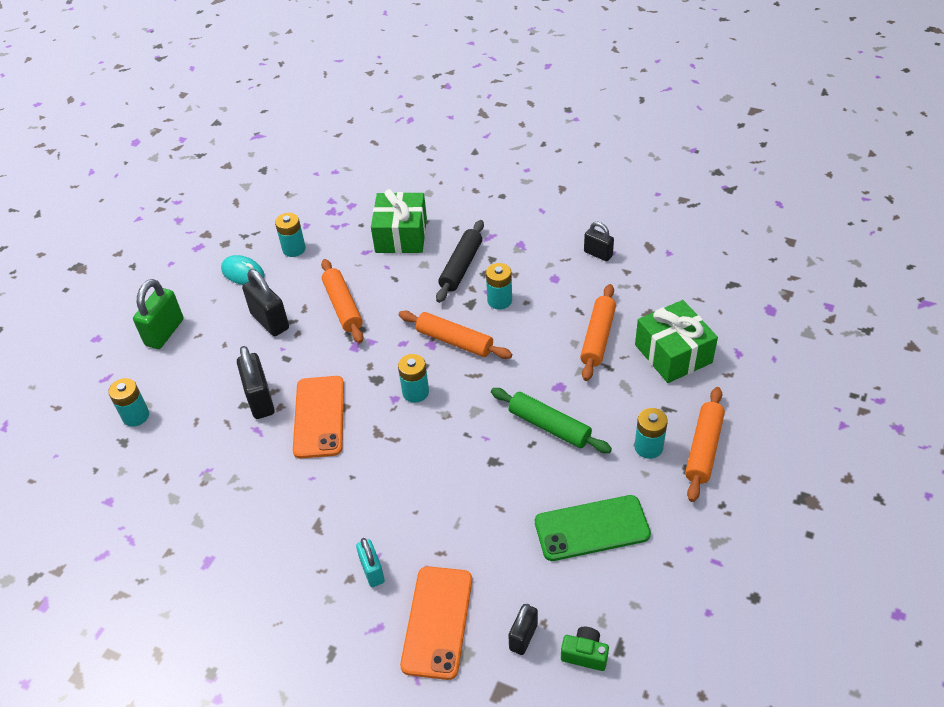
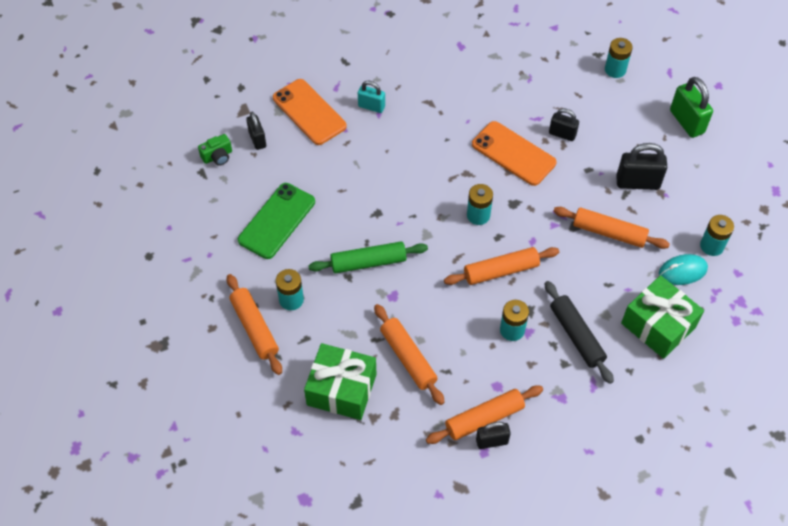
camera: 130 degrees right, 10 degrees up
(243, 273) = (712, 199): turquoise mouse -> turquoise mouse (682, 271)
(260, 400) = (562, 134): black padlock -> black padlock, size x0.63
(587, 268) = (484, 418): none -> orange rolling pin

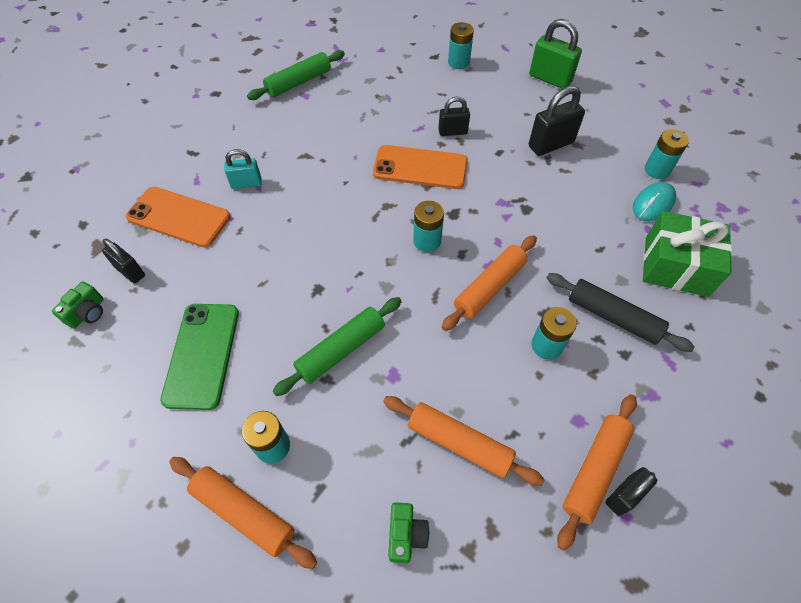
camera: 30 degrees left, 0 degrees up
(341, 389) = (406, 535): green gift -> green camera
(463, 31) = (299, 82): none -> green rolling pin
(609, 232) = (562, 200): orange rolling pin -> none

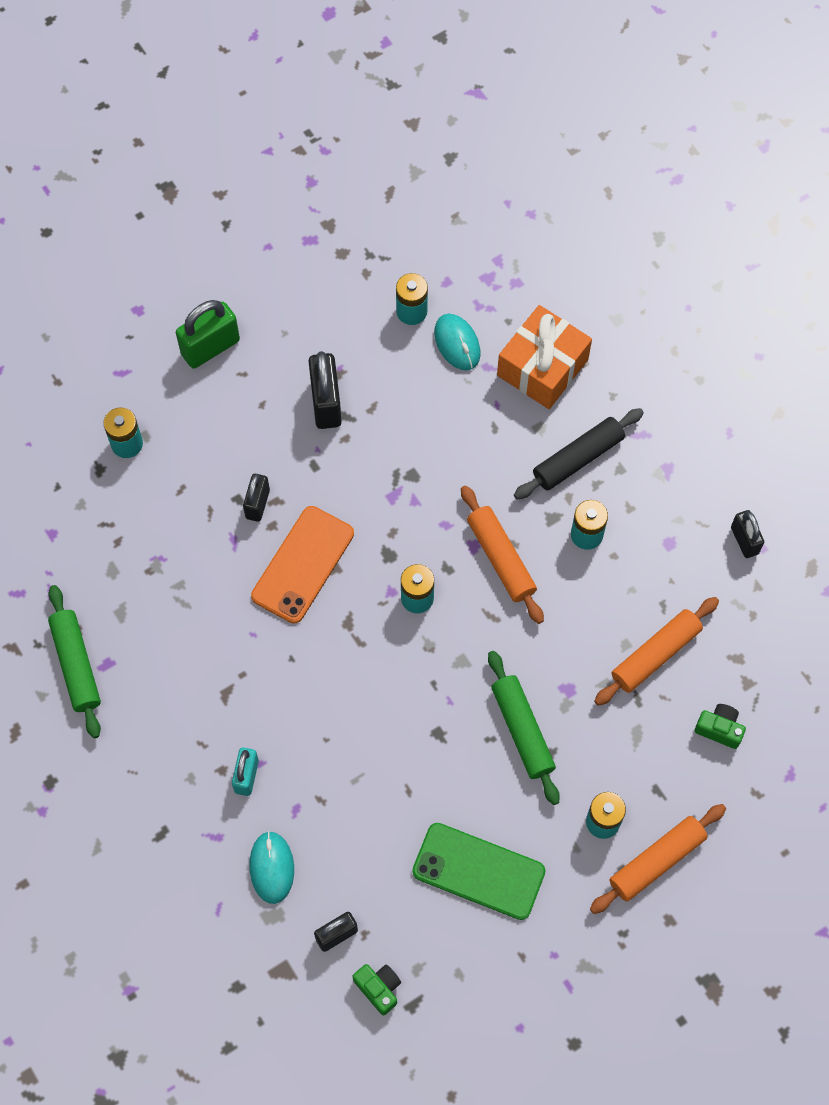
camera: 70 degrees left, 10 degrees up
(178, 217) = (271, 867): orange phone -> turquoise mouse
(594, 470) = (716, 552): orange rolling pin -> none
(676, 266) = (542, 367): green gift -> orange gift

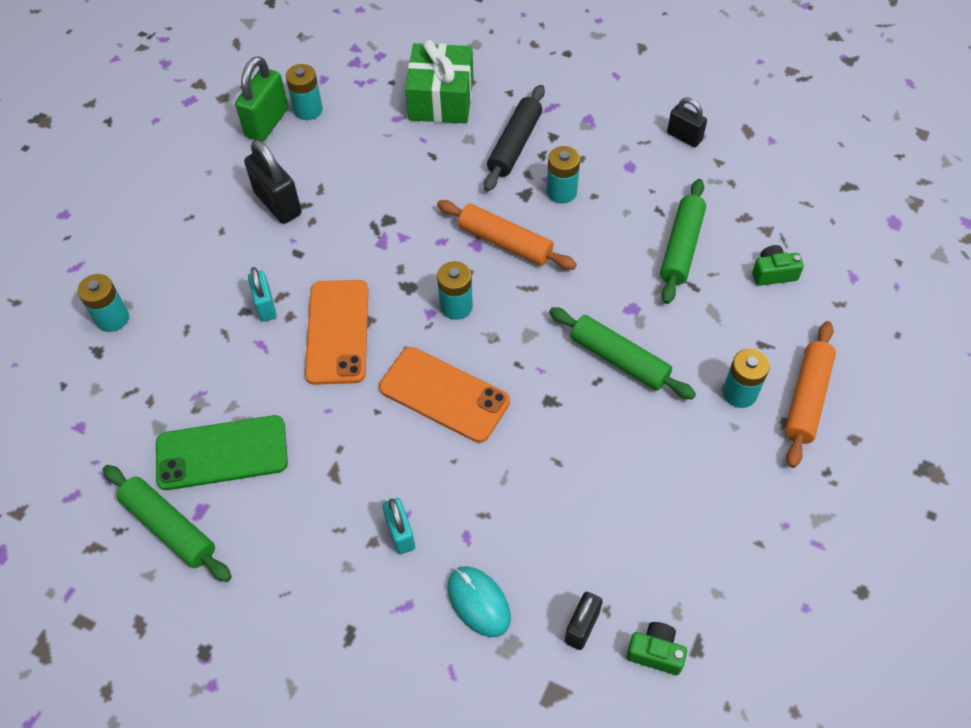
camera: 30 degrees left, 10 degrees down
(210, 347) = (148, 211): green padlock -> green padlock (267, 123)
(257, 504) = (265, 306): black padlock -> turquoise padlock
(355, 676) = (444, 394): none -> orange phone
(457, 343) = (361, 114): turquoise mouse -> none
(478, 871) = (668, 493): green phone -> green phone (222, 453)
(542, 367) = (441, 99): orange gift -> green gift
(655, 655) = (681, 247): orange rolling pin -> green rolling pin

